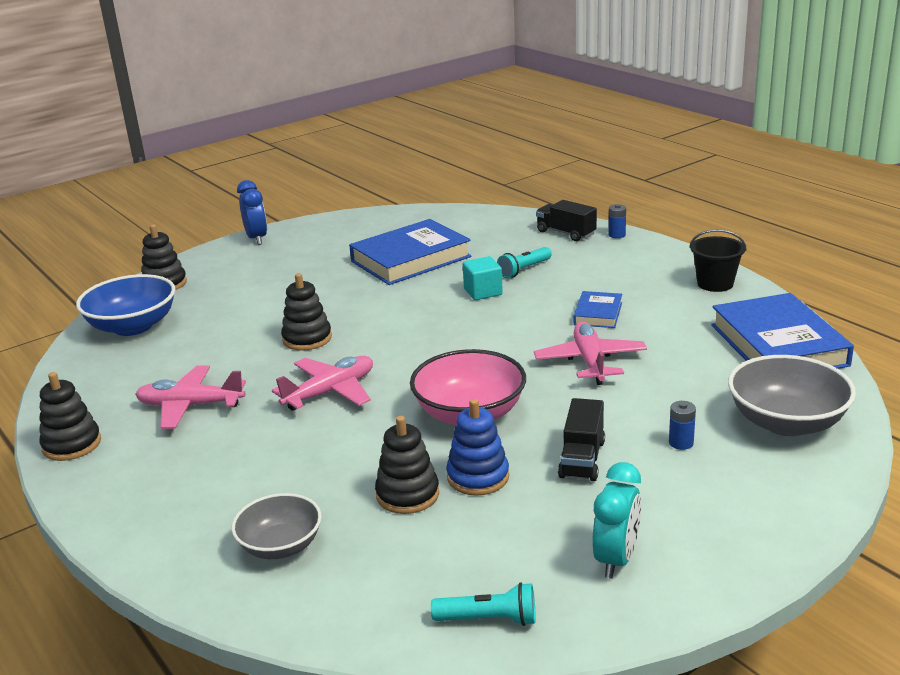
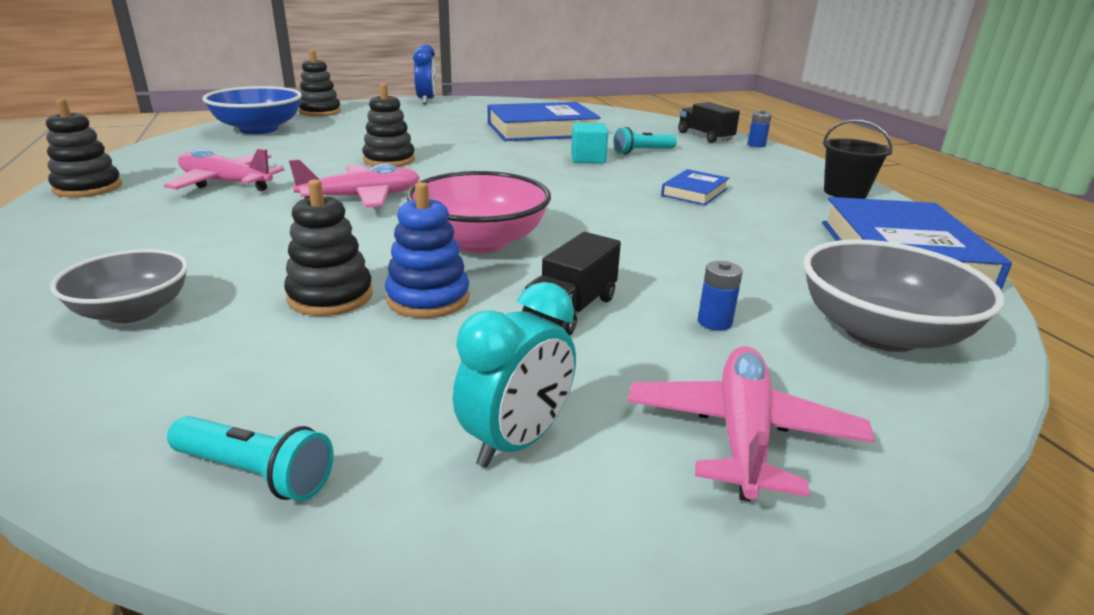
camera: 15 degrees right, 0 degrees up
(590, 362) = (655, 226): pink plane -> pink plane (742, 433)

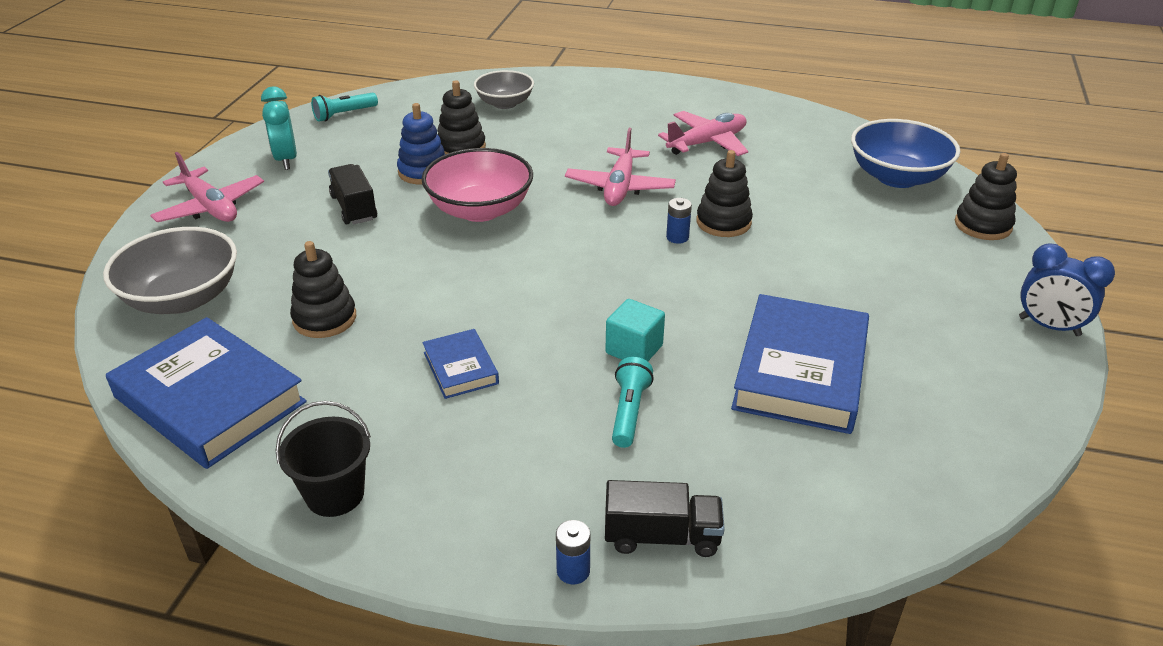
camera: 125 degrees right, 10 degrees up
(88, 188) = (733, 100): black stacking toy -> black stacking toy (324, 318)
(714, 322) = (277, 247): blue battery -> blue battery (677, 237)

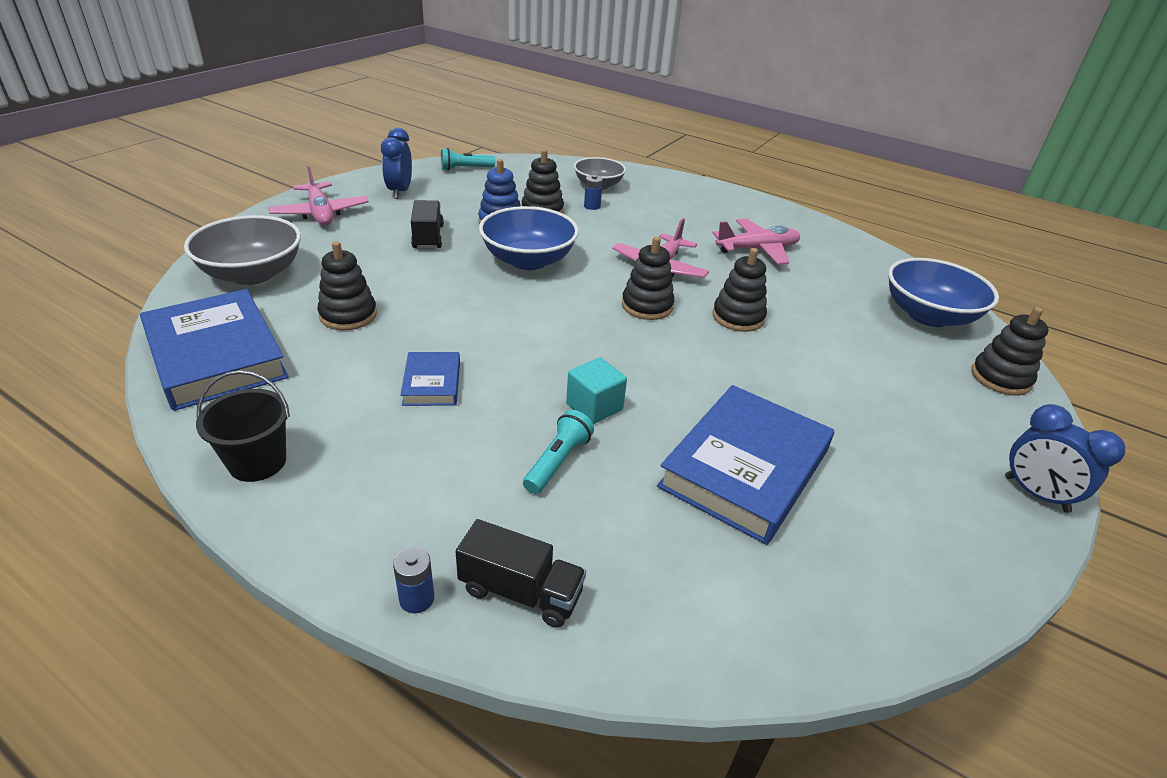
camera: 15 degrees right, 0 degrees up
(286, 160) = (400, 192): turquoise clock -> blue clock
(480, 210) = (528, 260): pink bowl -> blue bowl
(629, 232) = (647, 306): none -> black stacking toy
(677, 237) = (688, 320): blue battery -> blue battery (592, 206)

